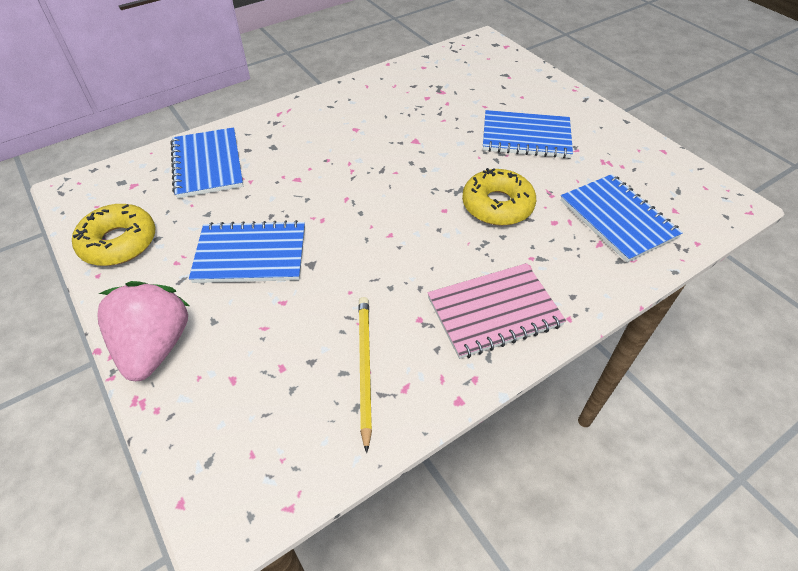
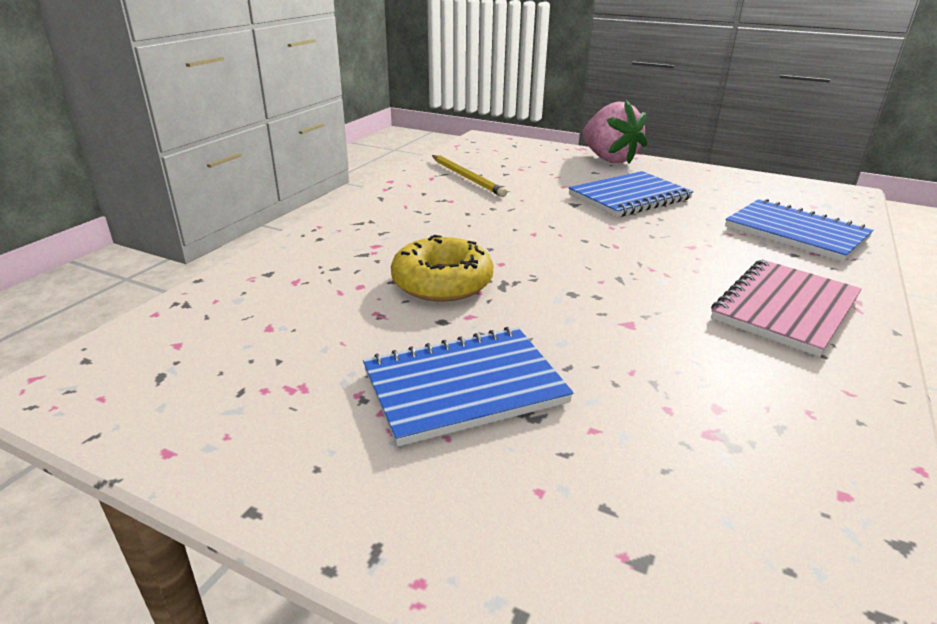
camera: 150 degrees right, 20 degrees down
(119, 242) = (734, 181): yellow donut -> none
(494, 312) = (390, 215): pink notebook -> pink notebook (785, 308)
(617, 219) = (272, 309): blue notebook -> none

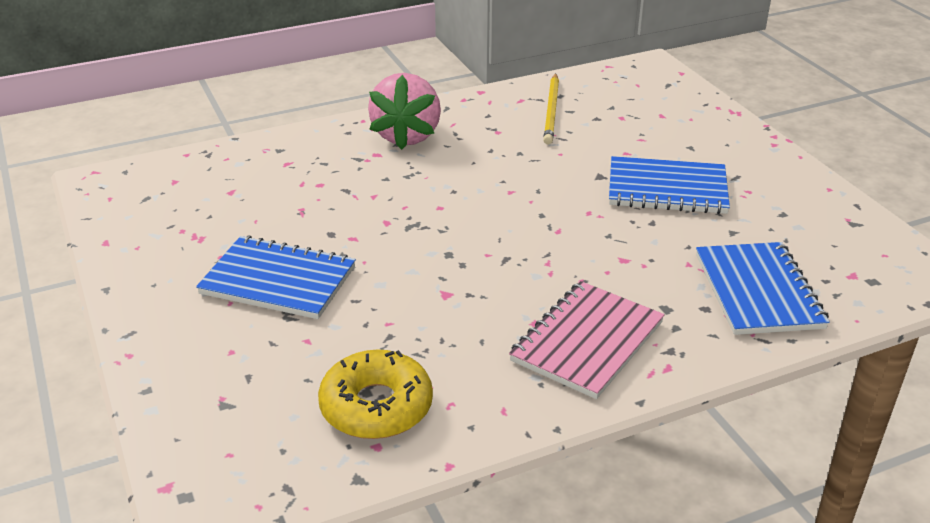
camera: 40 degrees right, 5 degrees up
(442, 282) = (374, 205): yellow donut -> yellow donut (376, 406)
(609, 159) = (737, 137): pink strawberry -> pink strawberry (407, 136)
(785, 308) = (587, 342): pink notebook -> pink notebook turned 45 degrees counterclockwise

